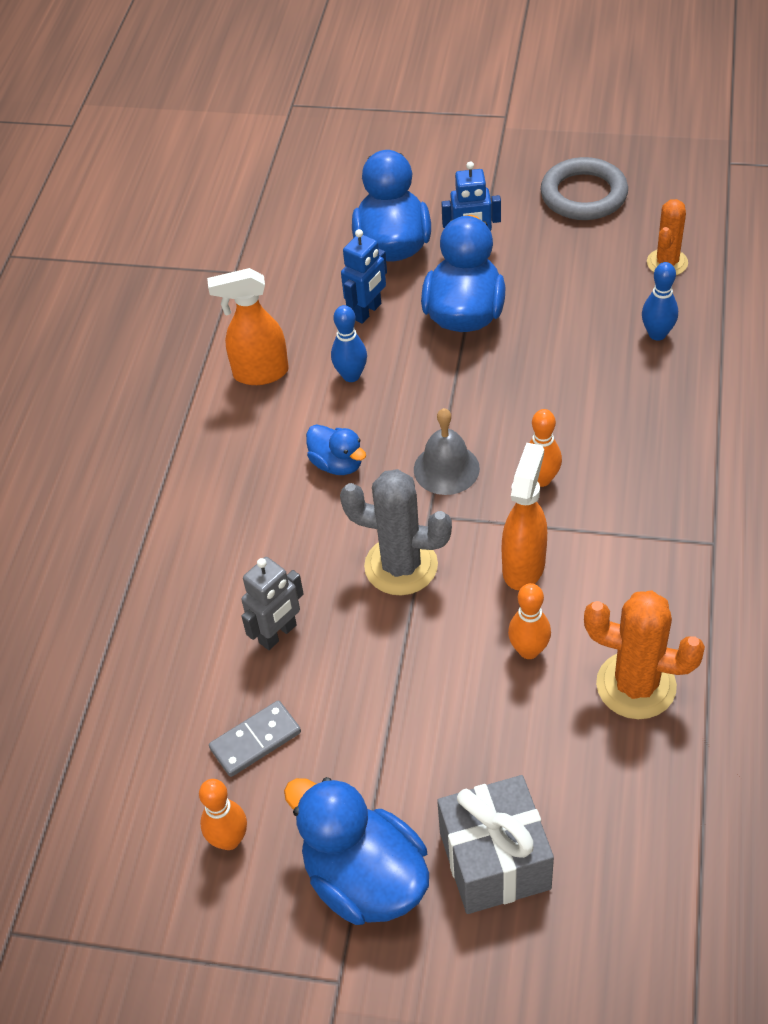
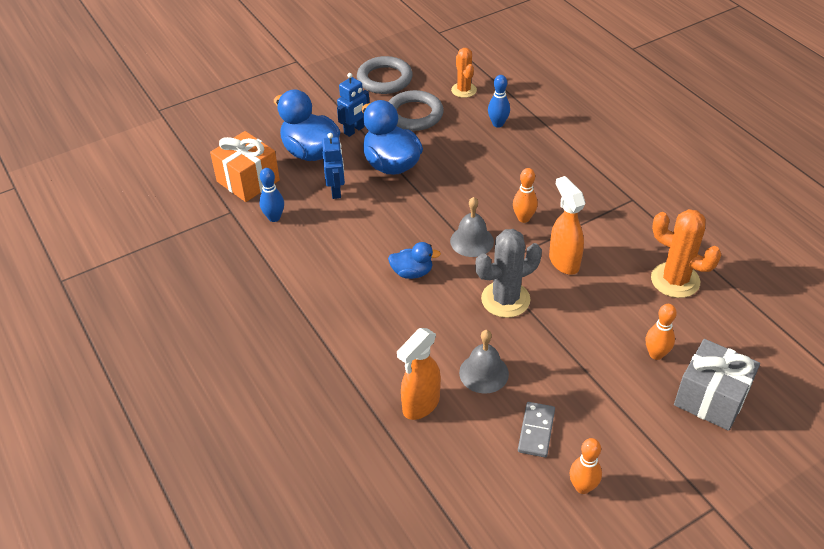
camera: 45 degrees left, 5 degrees down
(260, 373) = (312, 254): orange spray bottle -> orange spray bottle (420, 405)
(278, 634) = (484, 373): grey robot -> grey bell
(290, 244) = (248, 181): none -> orange gift
(351, 375) = (366, 226): blue bowling pin -> blue bowling pin (274, 217)
(365, 879) = (667, 452): blue duck -> none
(529, 650) = (612, 297): orange bowling pin -> orange bowling pin (656, 354)
(565, 263) = (414, 114): none -> grey ring
(636, 685) = (675, 280): orange cactus -> orange cactus turned 60 degrees clockwise

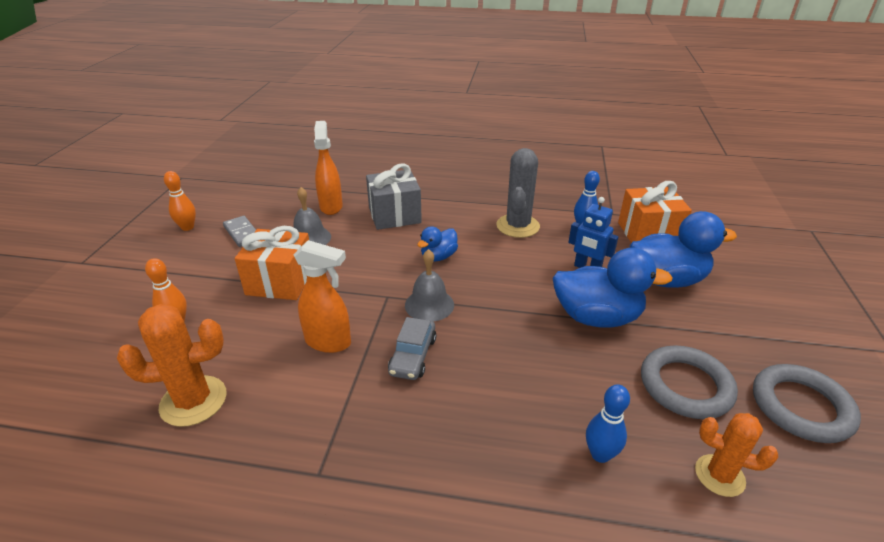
camera: 130 degrees right, 10 degrees down
(354, 130) = (685, 323): blue robot -> none
(505, 299) = (346, 283): grey cactus -> grey cactus (517, 226)
(523, 218) = (413, 356): orange bowling pin -> grey car
(551, 338) = (280, 281): none -> orange gift
(711, 398) = (105, 320): grey gift -> grey gift (394, 215)

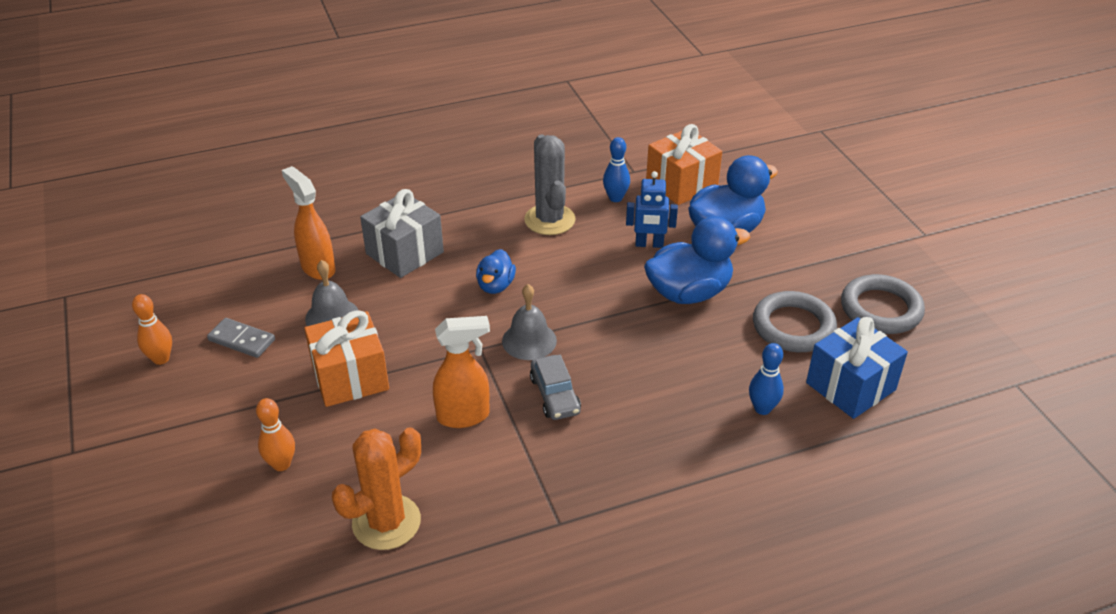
camera: 30 degrees left, 5 degrees up
(719, 475) = (850, 386): orange cactus -> blue gift

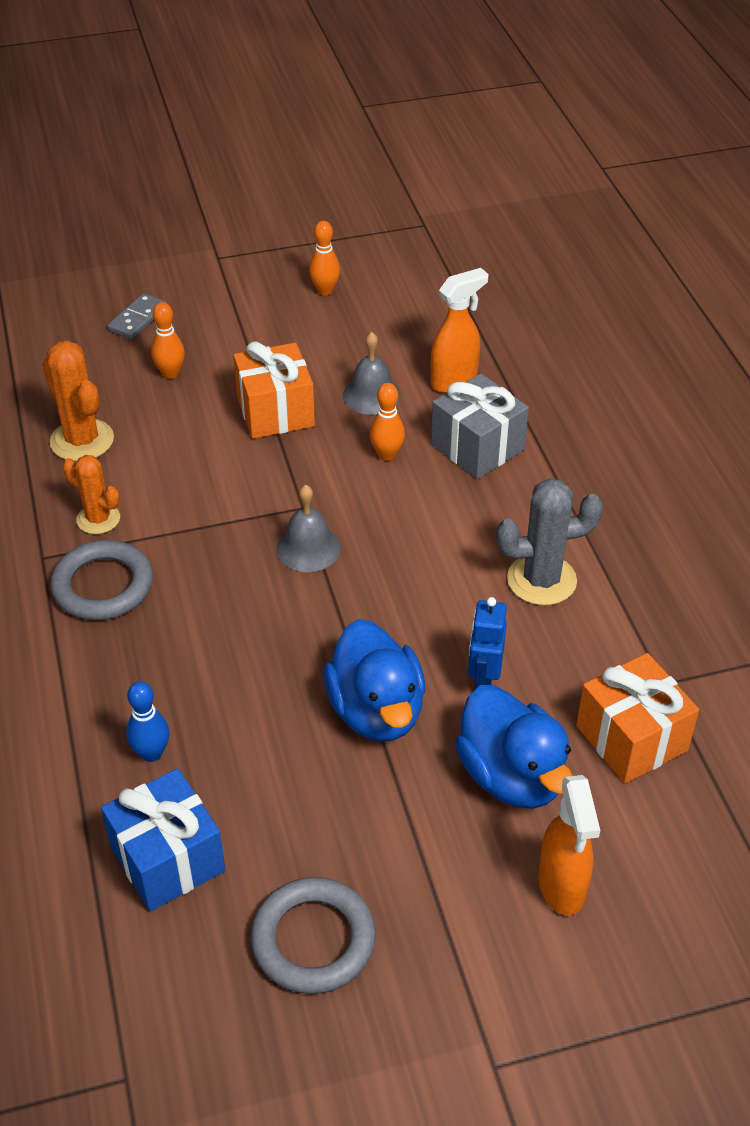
camera: 95 degrees right, 5 degrees up
(242, 340) = (343, 337): grey domino -> grey domino (138, 319)
(413, 302) = (387, 455): none -> orange bowling pin
(464, 416) = (202, 493): orange spray bottle -> orange spray bottle (562, 887)
(495, 286) = (409, 523): blue duck -> none
(503, 488) = (98, 519): none -> orange cactus
(555, 395) = (216, 565): grey car -> none
(615, 198) = (593, 654): blue bowling pin -> none
(793, 327) = (292, 818): grey ring -> grey ring (103, 586)

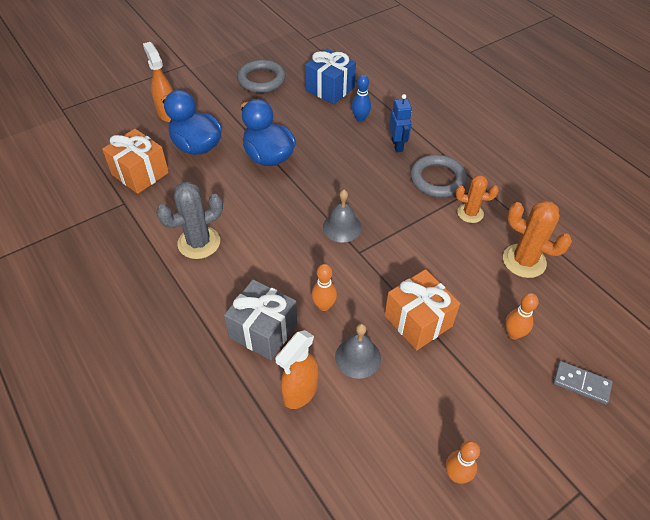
camera: 160 degrees right, 5 degrees up
(138, 319) = (581, 383): grey domino -> grey domino turned 75 degrees counterclockwise
(483, 680) = (219, 182): blue robot -> blue robot (397, 145)

